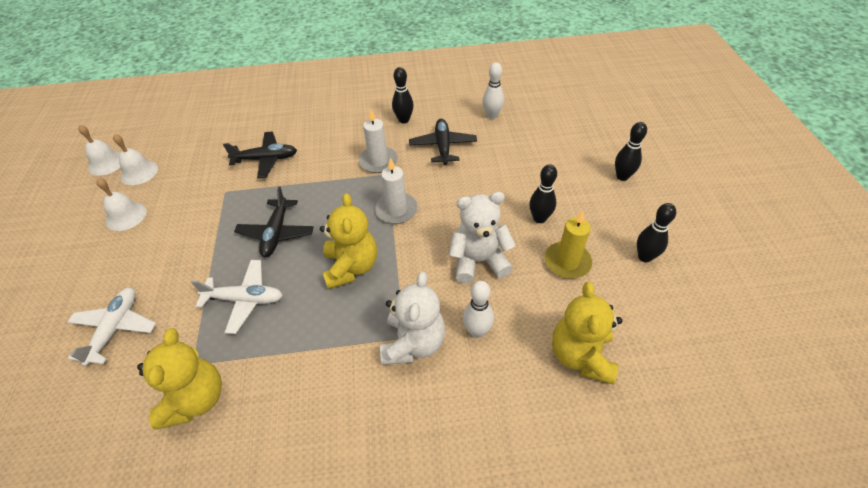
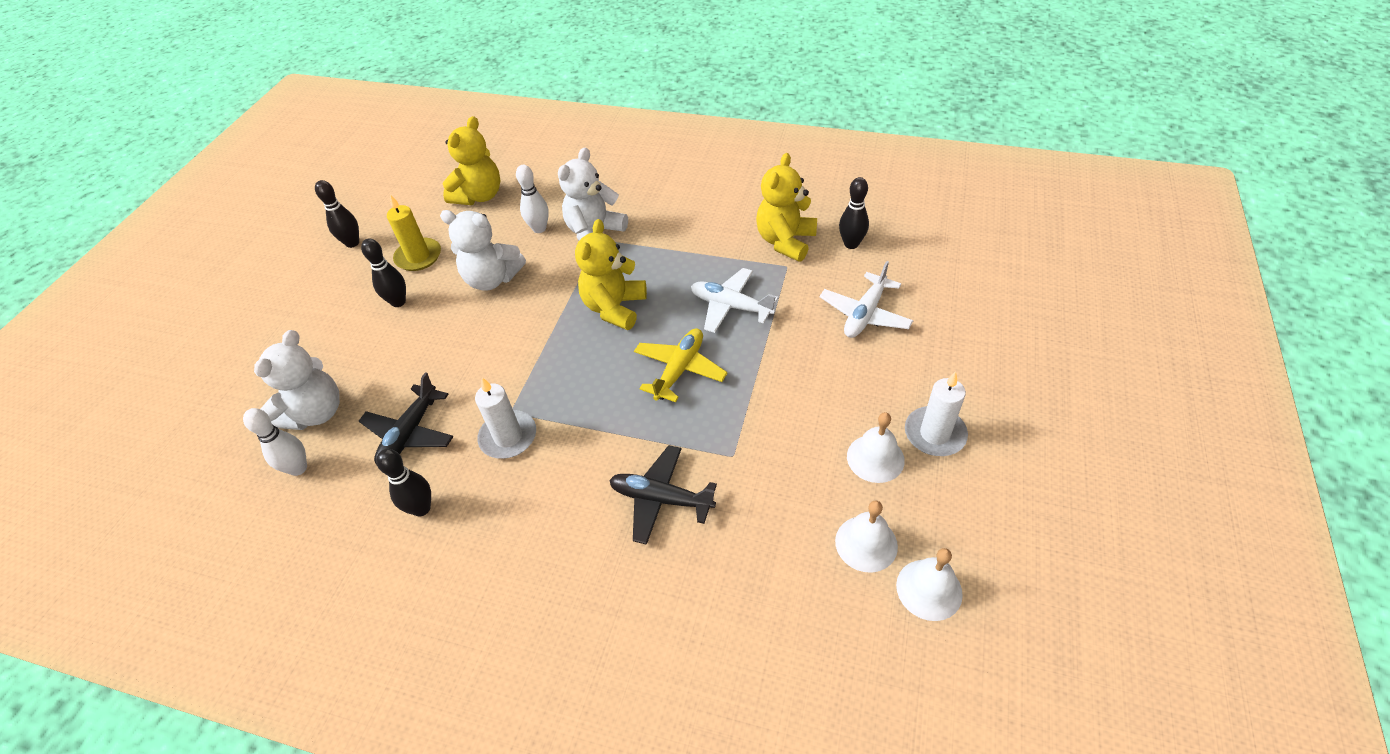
camera: 155 degrees left, 0 degrees up
(276, 233) = (679, 370): black plane -> yellow plane
(396, 210) = (531, 357): white candle -> white candle (934, 434)
(514, 139) = (316, 413): none -> white teddy bear
(622, 176) = (268, 321): black bowling pin -> black bowling pin (851, 244)

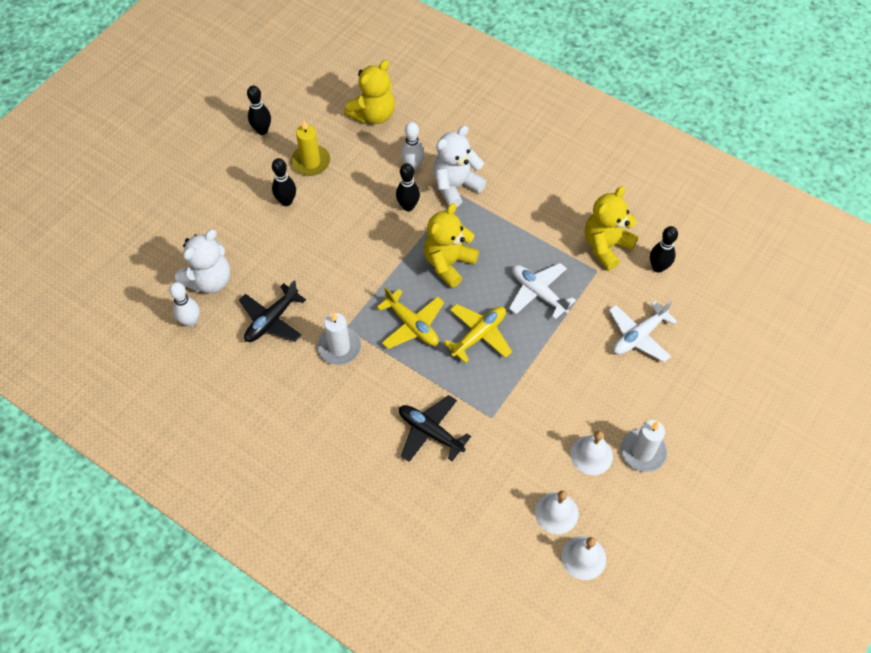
camera: 15 degrees right, 10 degrees up
(421, 508) = (267, 381): black bowling pin -> black bowling pin (408, 206)
(492, 279) = (362, 204): white teddy bear -> none
(593, 384) = (412, 325): none -> yellow plane

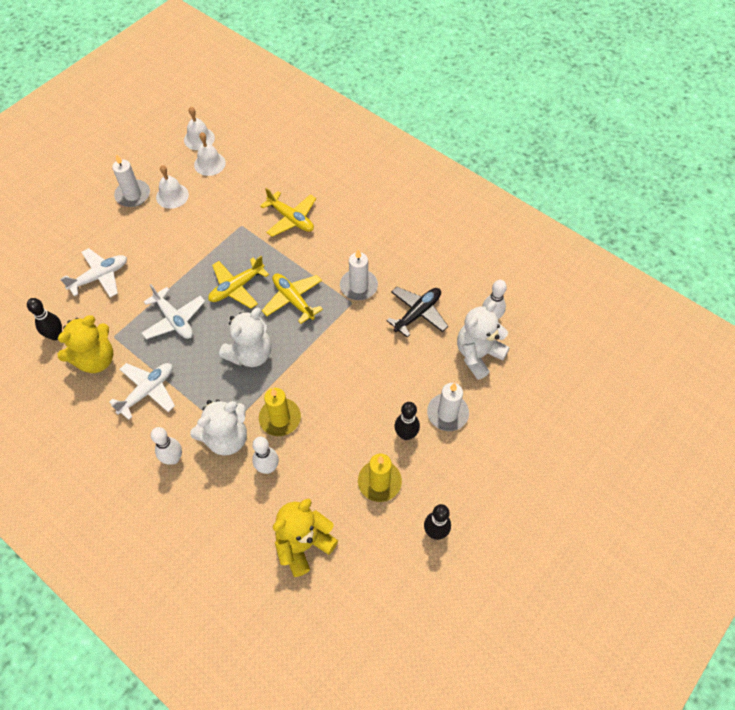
camera: 175 degrees left, 0 degrees up
(245, 222) = (447, 413): none -> white candle
(408, 206) = (280, 418): black bowling pin -> yellow candle
(430, 432) = (291, 219): black plane -> yellow plane
(448, 263) = (250, 354): yellow teddy bear -> white teddy bear
(500, 167) = (173, 458): none -> white bowling pin
(543, 220) = (147, 391): none -> white plane

